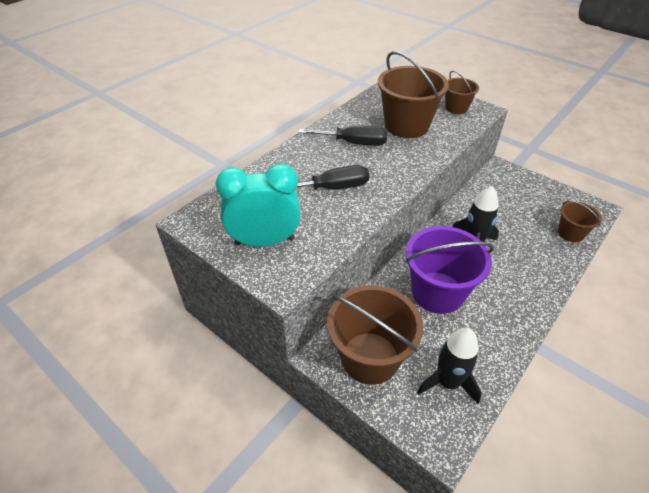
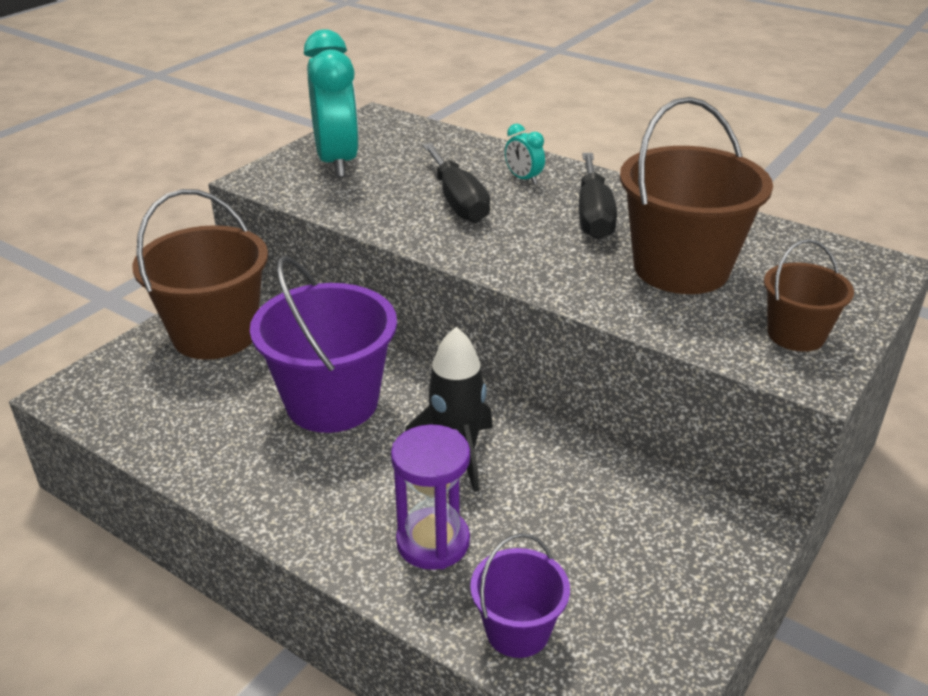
camera: 85 degrees right, 10 degrees down
(306, 162) = (523, 179): none -> turquoise clock
(448, 382) = (157, 403): black rocket -> none
(531, 255) = (433, 542): none -> purple hourglass
(570, 233) = (517, 630): brown bucket -> purple bucket

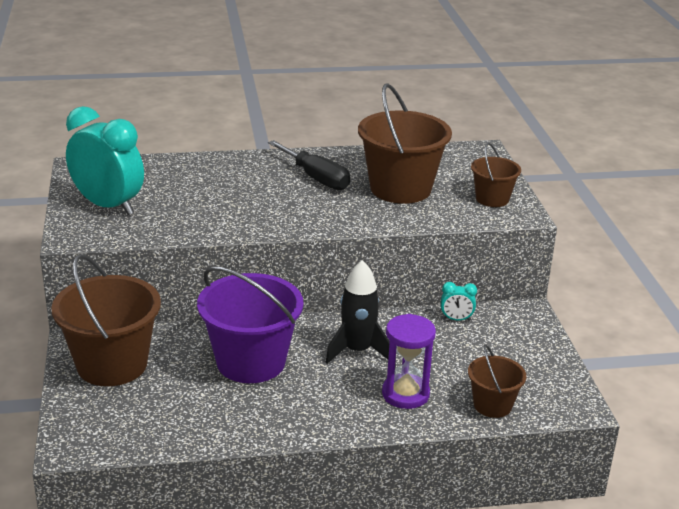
camera: 45 degrees left, 5 degrees down
(458, 201) = (229, 200): black screwdriver -> none
(517, 630) = (492, 405): purple bucket -> brown bucket
(523, 179) = (244, 172): turquoise clock -> turquoise clock (456, 319)

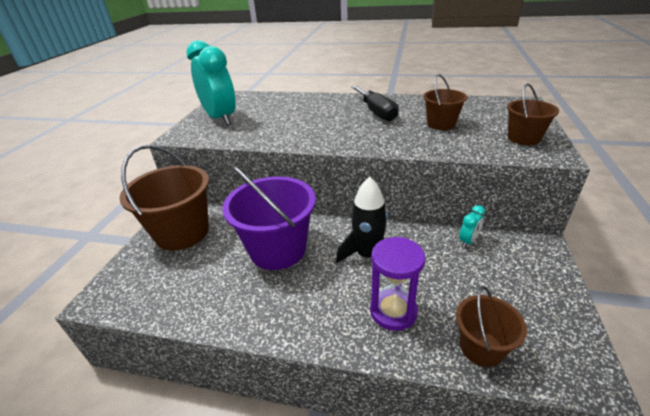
camera: 25 degrees right, 5 degrees up
(400, 189) = (441, 124): brown bucket -> brown bucket, size x0.53
(456, 319) = (468, 241): turquoise clock -> turquoise clock turned 75 degrees counterclockwise

